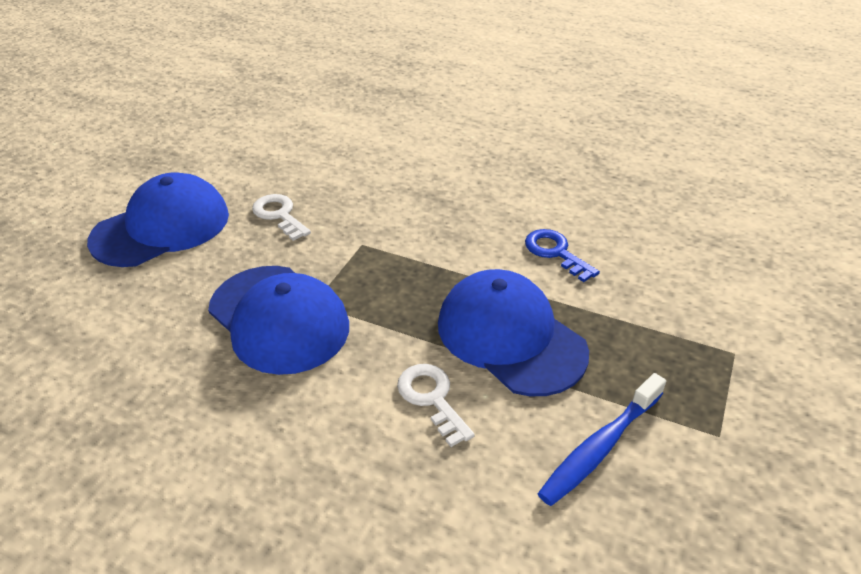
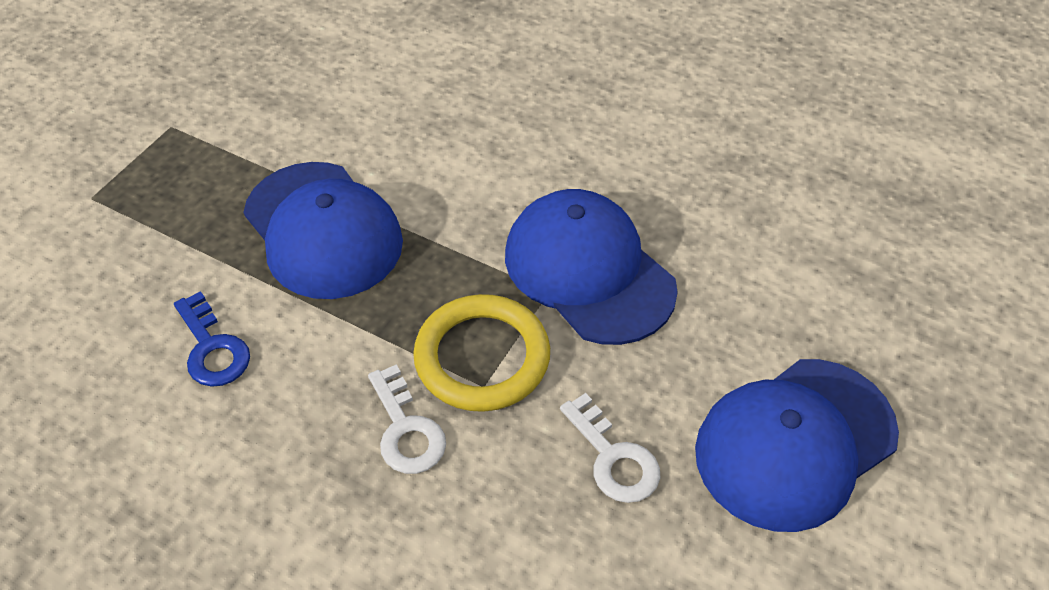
camera: 175 degrees left, 10 degrees up
(363, 258) = (482, 357): none -> yellow ring
(432, 398) = (424, 172): white key -> white key (406, 429)
(599, 447) = (283, 123): blue toothbrush -> none

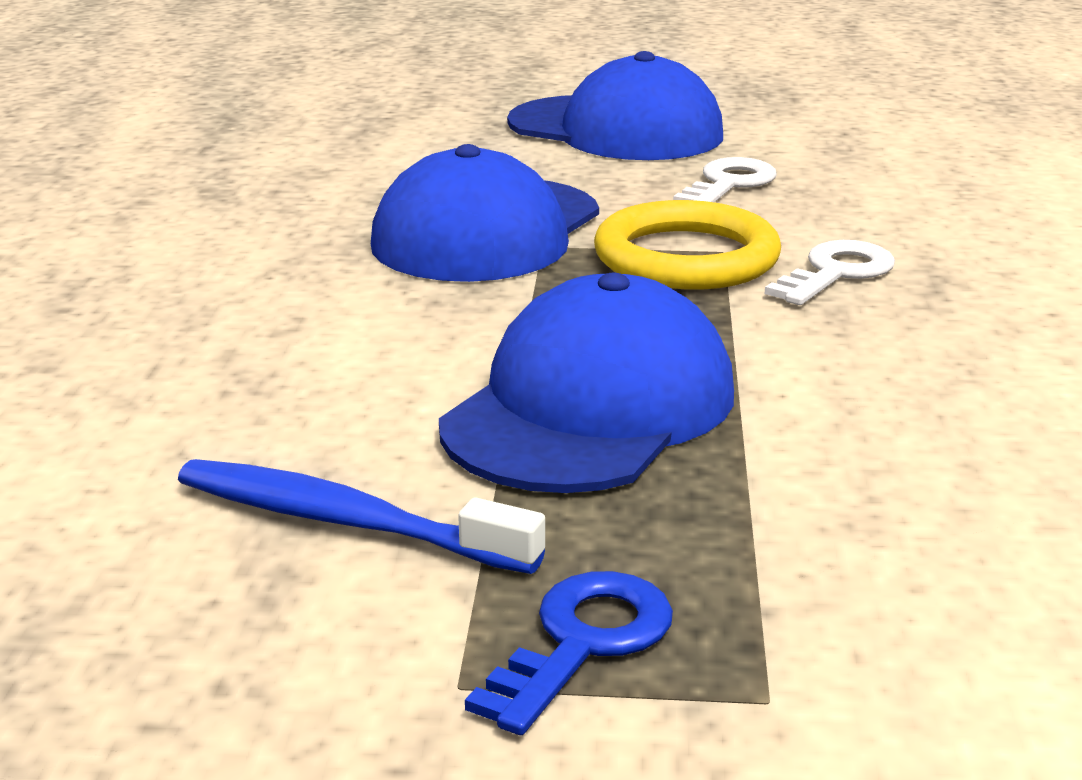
camera: 115 degrees left, 25 degrees down
(212, 348) = (905, 422): blue key -> blue key (583, 642)
(292, 124) = (344, 522): none -> blue toothbrush

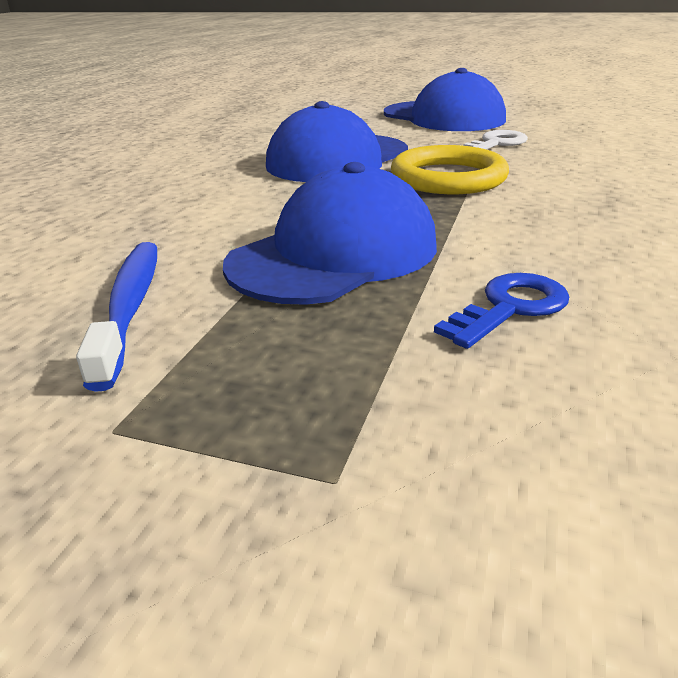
camera: 15 degrees right, 5 degrees up
(344, 522) = (130, 307): blue toothbrush -> blue toothbrush turned 45 degrees clockwise
(583, 642) = (222, 410): blue key -> blue key (510, 308)
(836, 273) = (542, 191): white key -> none

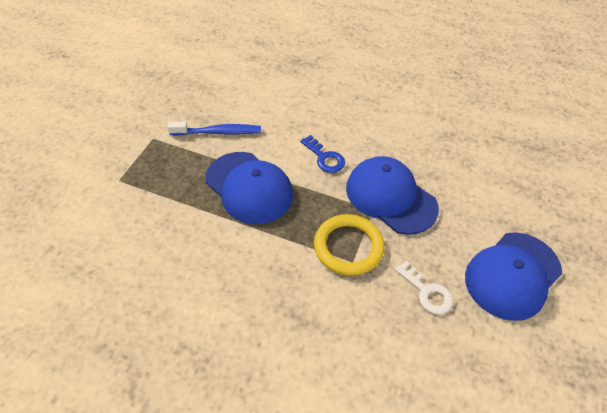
camera: 90 degrees right, 20 degrees up
(510, 308) = (188, 236): blue key -> blue key (325, 158)

